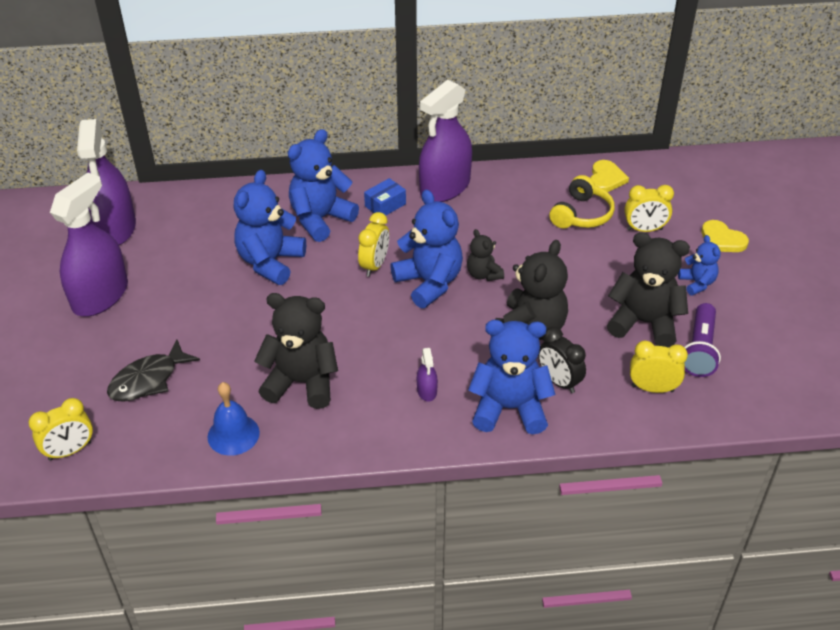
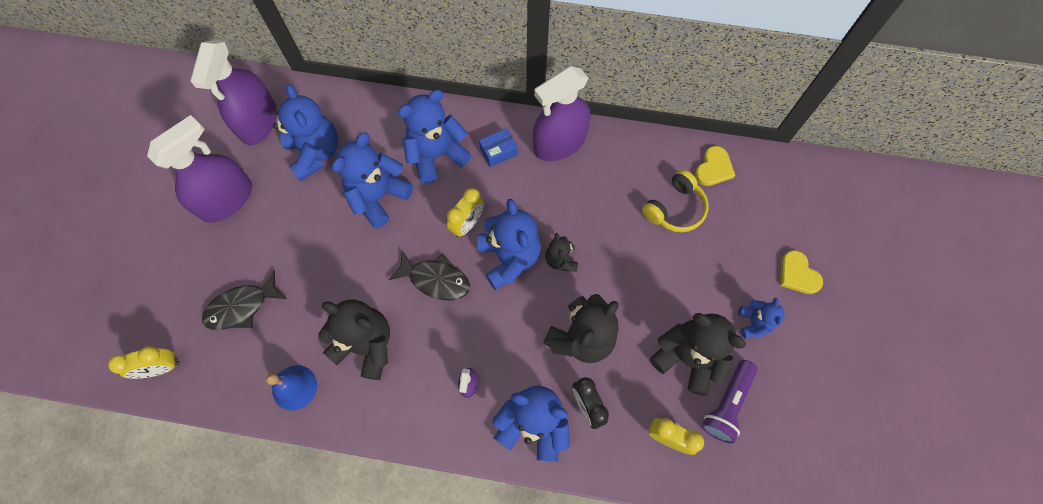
camera: 15 degrees right, 25 degrees up
(188, 241) = (315, 153): none -> blue teddy bear
(358, 315) = (436, 279): none -> black fish
(644, 229) = (728, 242): yellow clock -> none

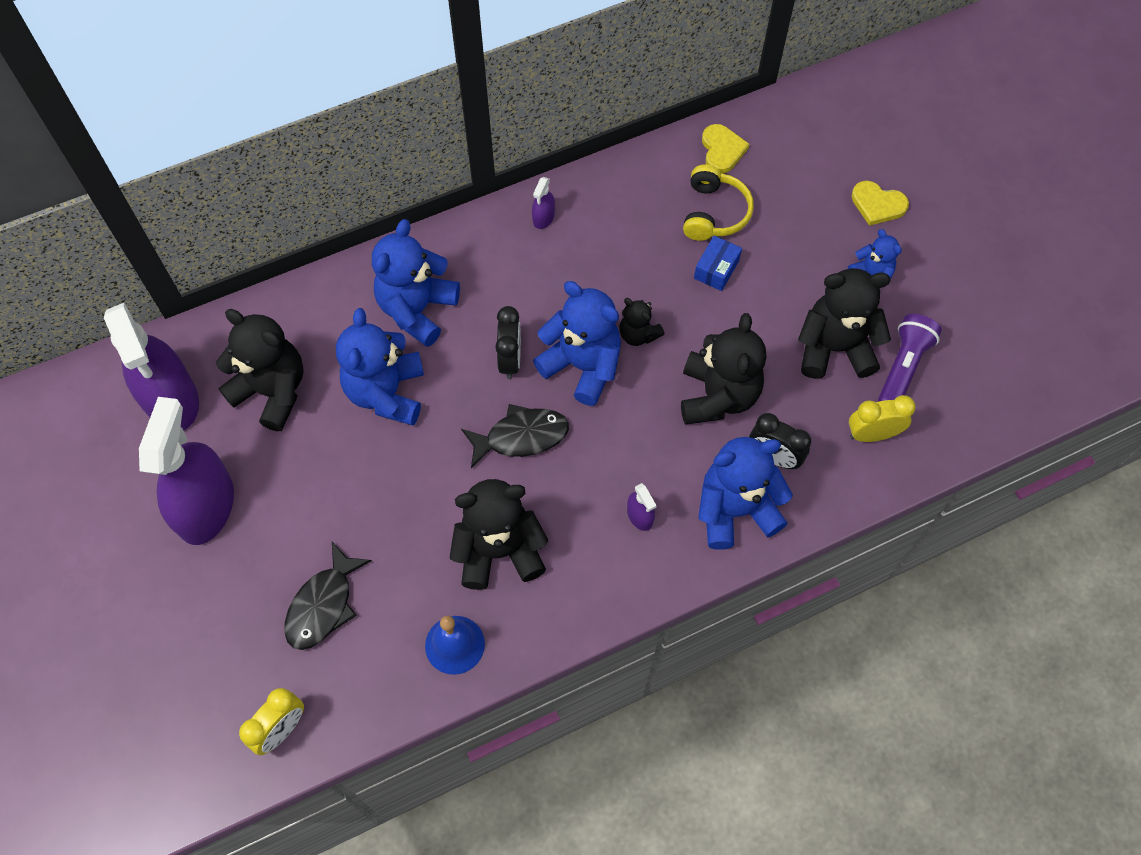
camera: 35 degrees left, 5 degrees down
(315, 153) = (272, 391): blue teddy bear -> black teddy bear
(467, 224) = (510, 360): yellow clock -> black clock
(498, 152) = (484, 265): blue box -> blue box (716, 269)
(559, 143) = (543, 217): purple spray bottle -> purple spray bottle, size x0.41
(726, 404) = (903, 367): purple flashlight -> purple flashlight turned 150 degrees counterclockwise

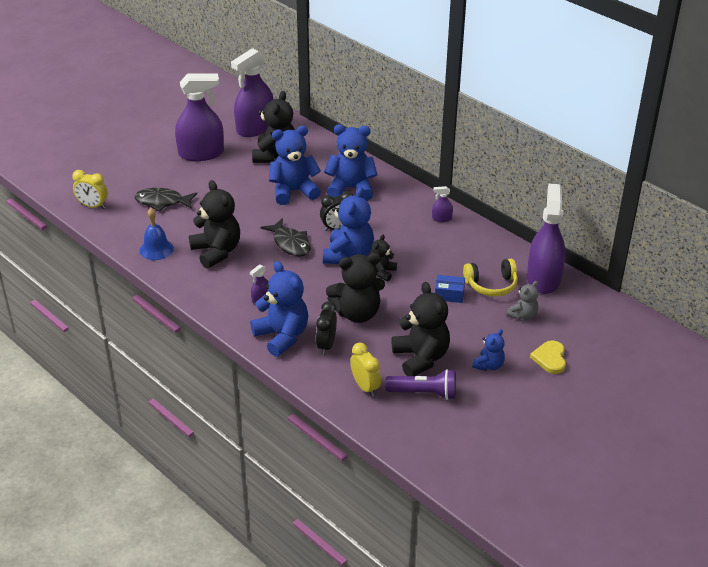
camera: 70 degrees right, 25 degrees down
(722, 150) = (543, 279): yellow heart -> purple spray bottle
(787, 201) = (523, 315): none -> grey teddy bear

